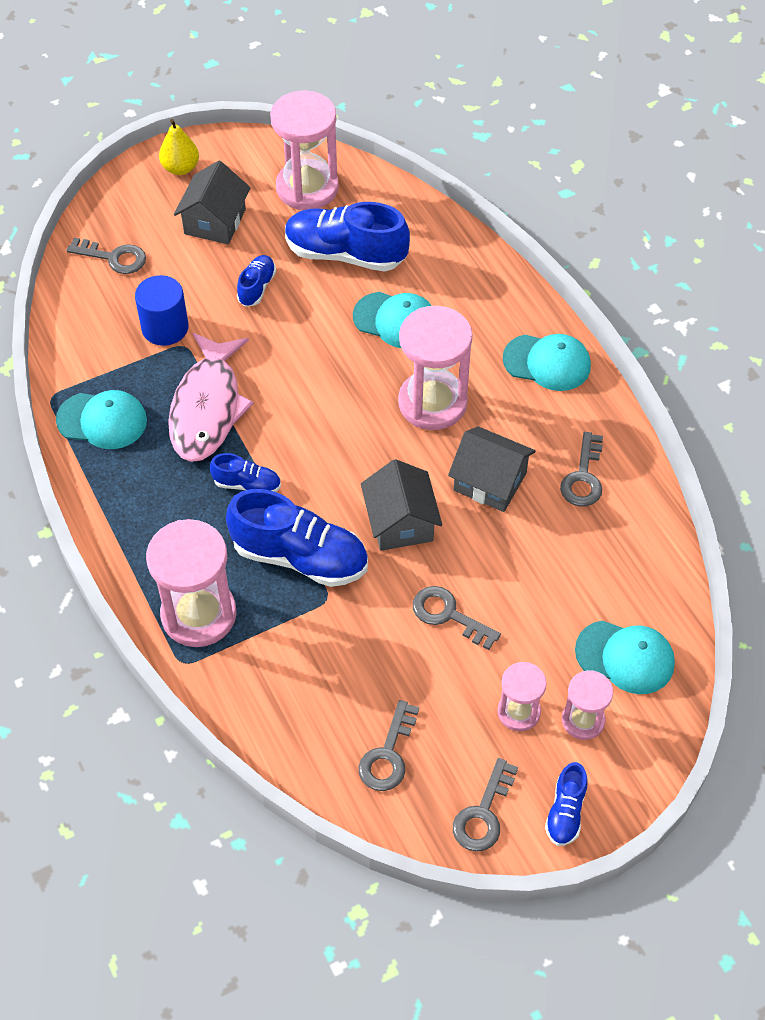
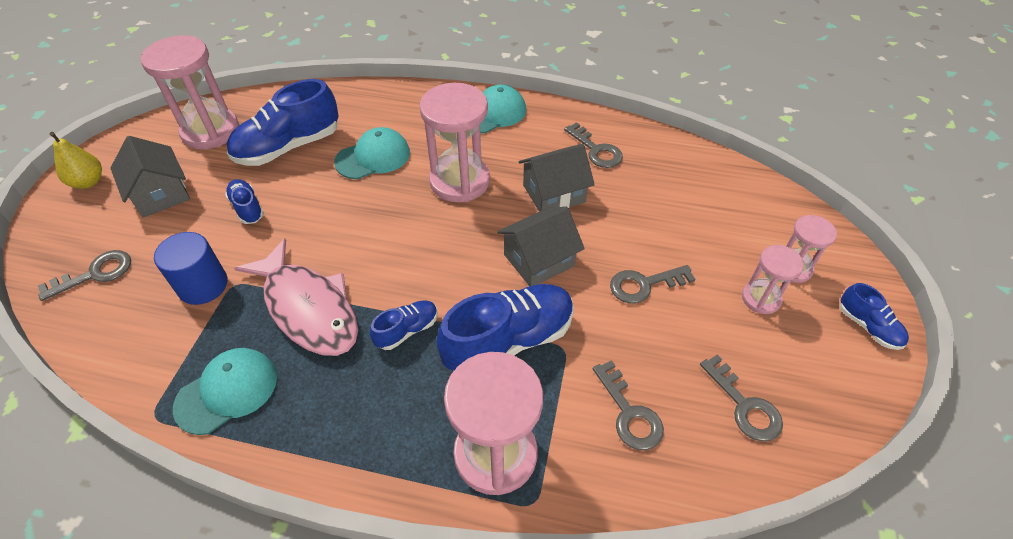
camera: 50 degrees left, 5 degrees down
(400, 522) = (539, 260): grey house -> grey house turned 60 degrees counterclockwise
(483, 814) = (841, 378): grey key -> grey key (629, 413)
(625, 657) = (755, 216): turquoise cap -> none

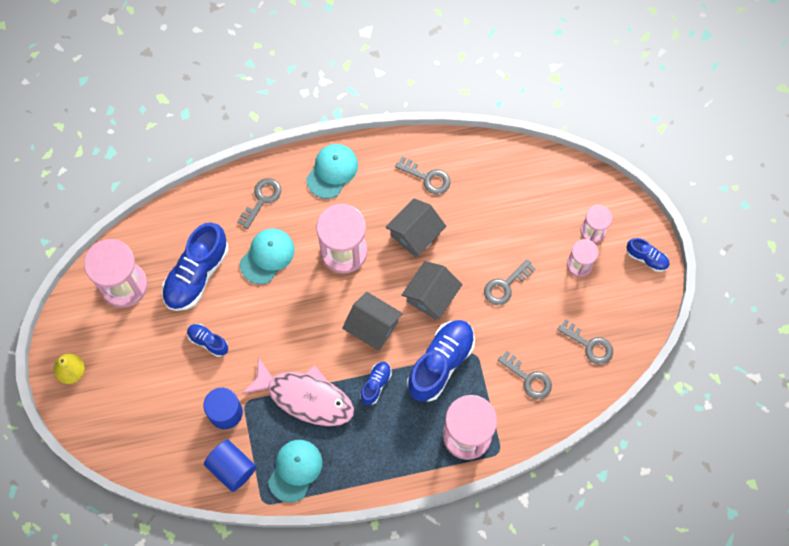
camera: 25 degrees left, 20 degrees up
(95, 274) = (147, 437): grey key -> grey key (262, 199)
(154, 352) = (232, 468): none -> blue cylinder
(160, 194) = (135, 357): grey house -> grey house (372, 326)

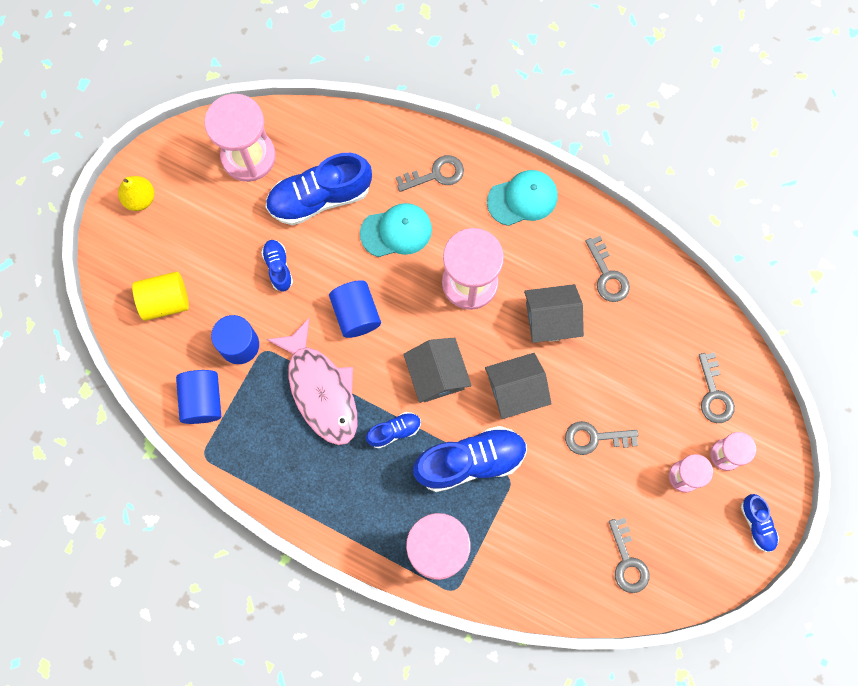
camera: 40 degrees right, 5 degrees up
(149, 424) = (165, 301): none -> yellow cylinder
(286, 330) = (356, 314): none -> blue cylinder
(295, 470) = (256, 449): turquoise cap -> none
(529, 378) = (541, 545): grey key -> grey key (714, 394)

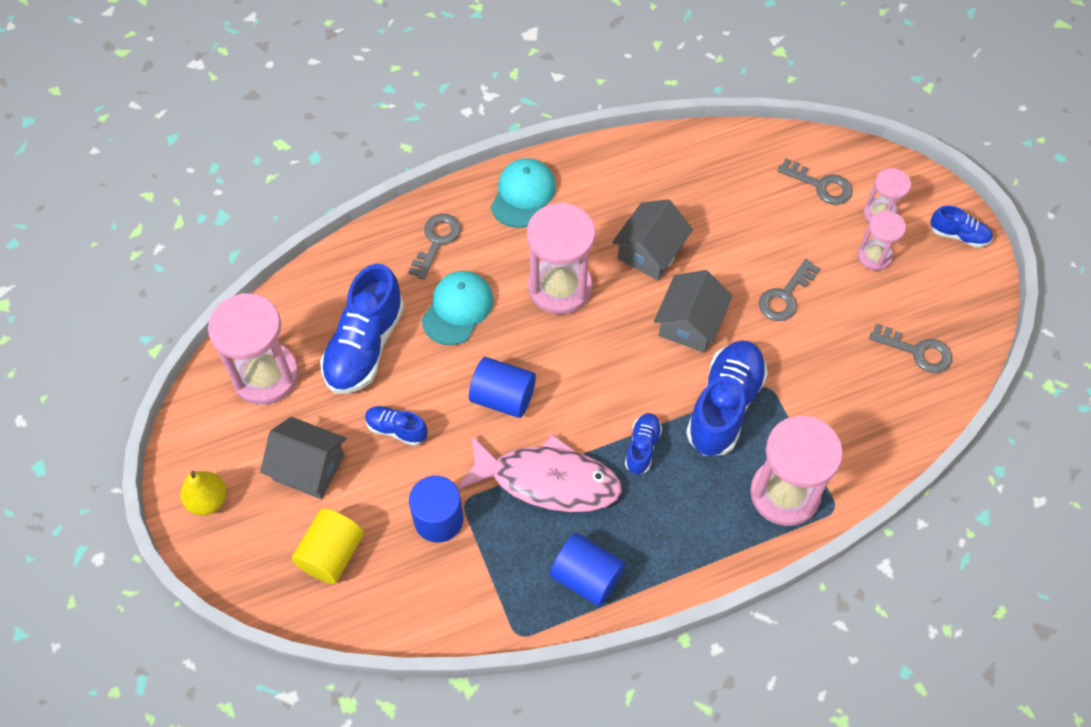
camera: 50 degrees left, 15 degrees down
(202, 400) = (462, 594): blue cylinder -> blue cylinder (586, 577)
(437, 375) = (620, 374): grey house -> grey house (308, 467)
(607, 275) = (649, 184): grey key -> none

